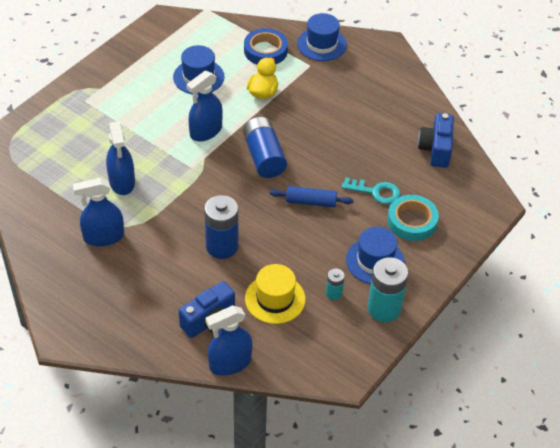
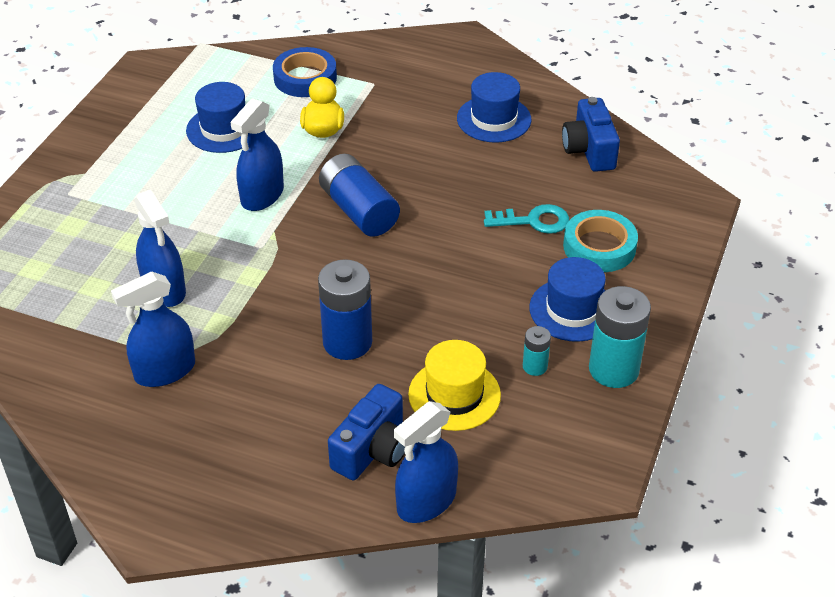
camera: 15 degrees left, 5 degrees down
(311, 202) = (449, 254): blue rolling pin -> none
(321, 44) = (379, 55): blue hat -> blue hat (494, 119)

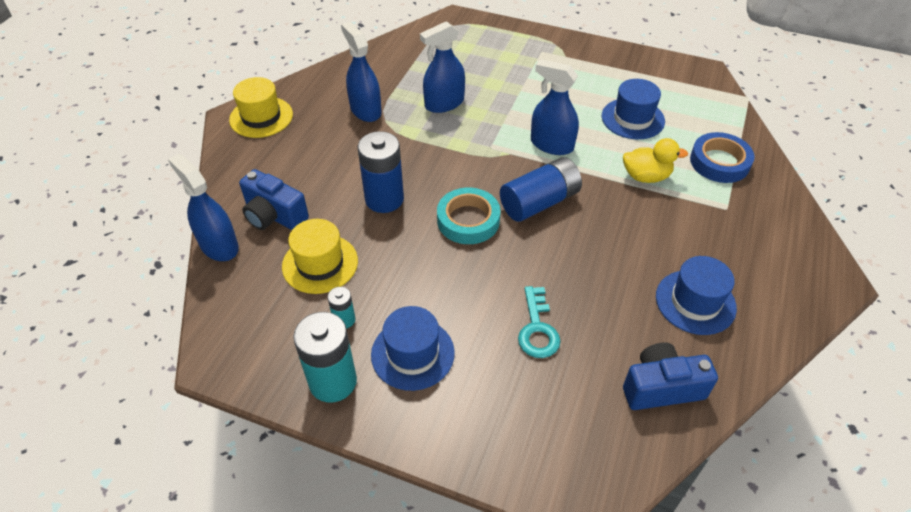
camera: 90 degrees right, 5 degrees up
(160, 493) = (261, 117): none -> yellow hat
(599, 247) = (502, 384): turquoise tape -> turquoise tape (468, 220)

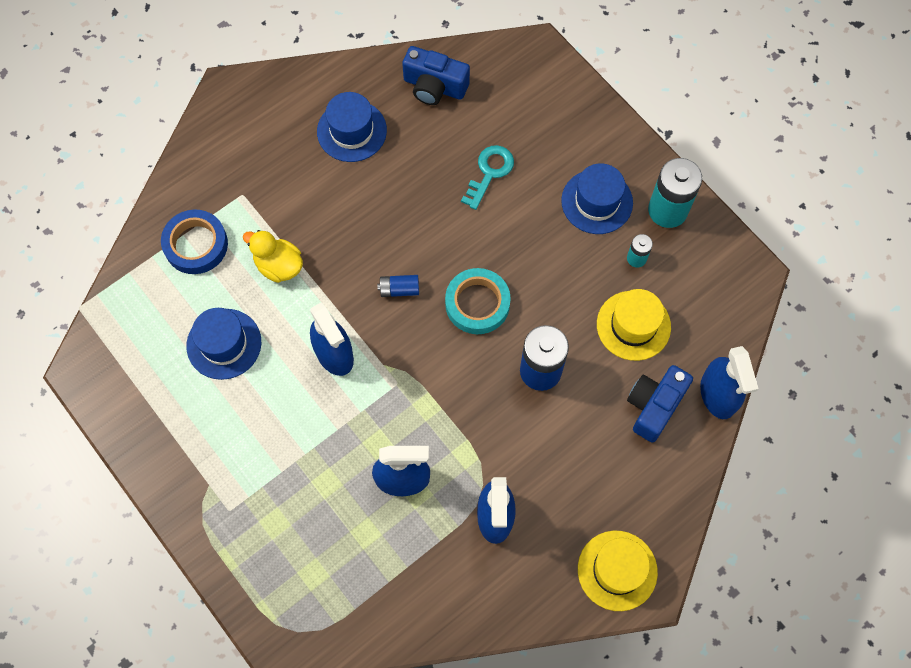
camera: 150 degrees left, 20 degrees up
(274, 215) = (654, 406): blue camera -> blue camera turned 120 degrees counterclockwise
(539, 202) = (399, 289): blue battery -> blue battery, size x0.50

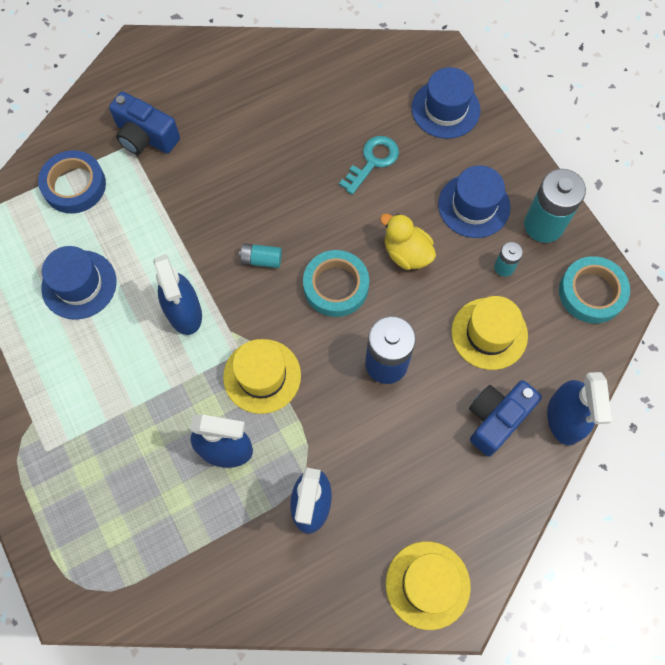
camera: 10 degrees right, 0 degrees up
(278, 265) = (149, 218): yellow duck -> yellow duck (406, 253)
(351, 131) = (247, 102): blue hat -> blue hat (445, 109)
(399, 289) = (261, 260): blue battery -> turquoise battery
(423, 403) = (262, 376): none -> yellow hat
(434, 86) = (335, 72): blue camera -> blue camera (145, 136)
(724, 269) = (591, 292): none -> turquoise tape

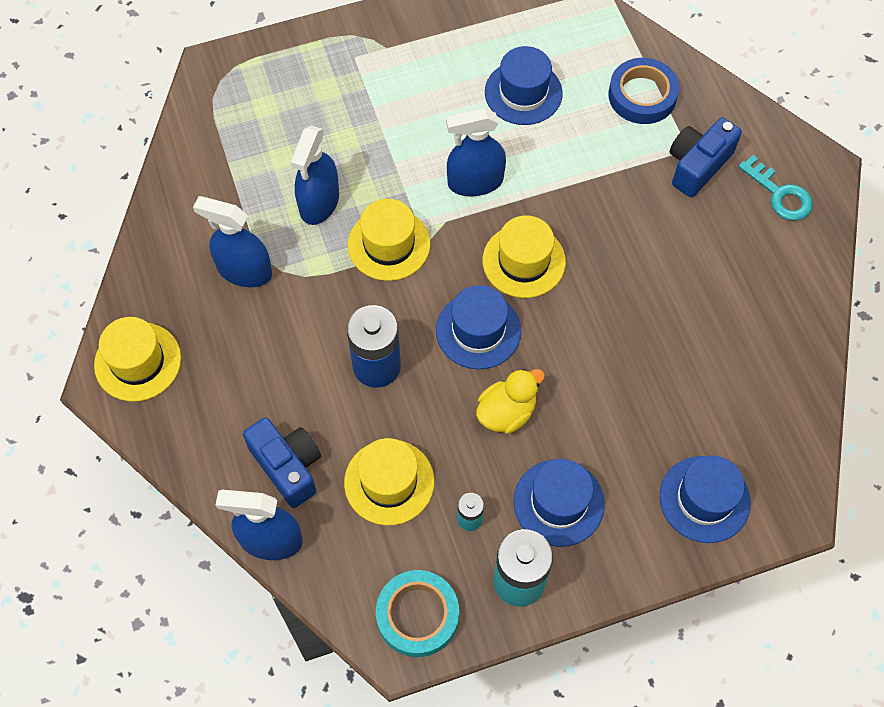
camera: 100 degrees right, 5 degrees down
(261, 260) = (523, 261): turquoise battery -> yellow hat
(336, 286) = (478, 330): turquoise tape -> blue hat
(373, 161) = (636, 398): turquoise key -> turquoise key (780, 194)

